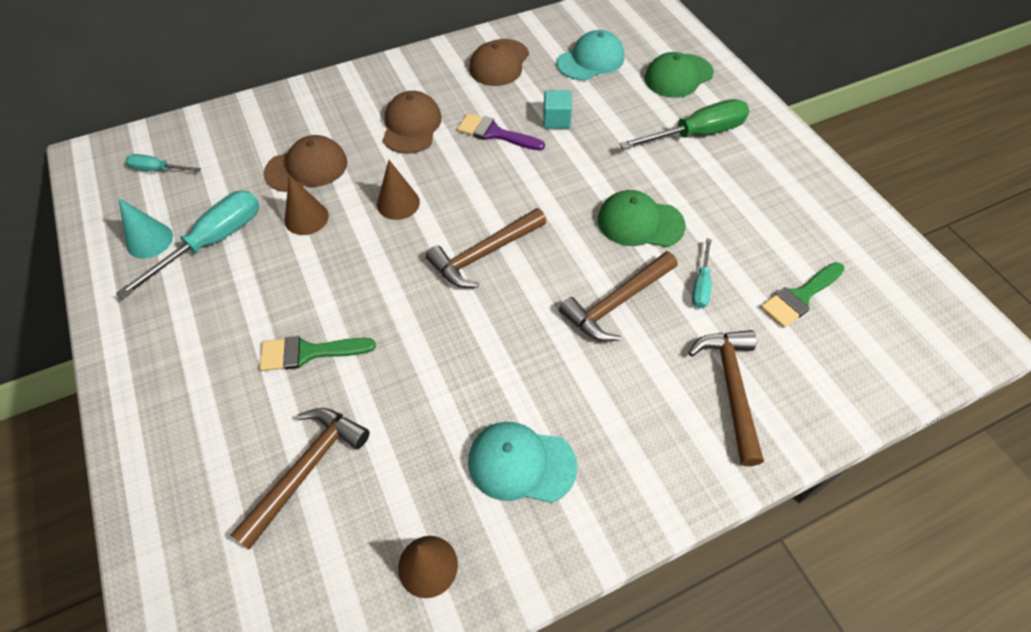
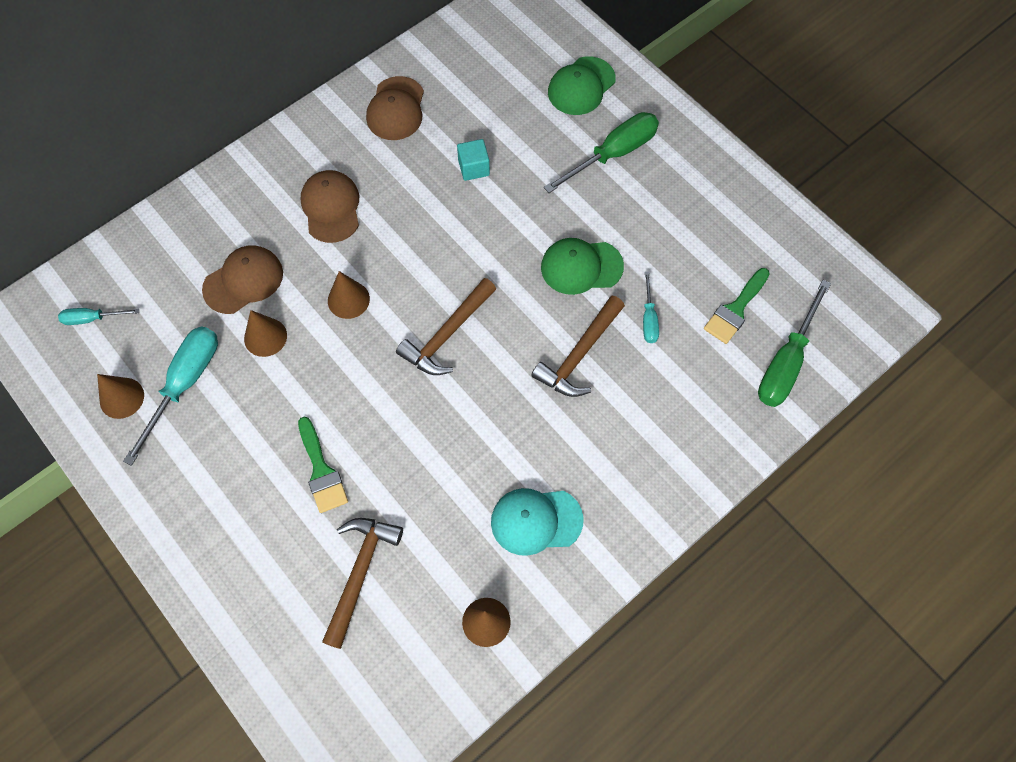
camera: 15 degrees left, 10 degrees up
(149, 240) = (122, 398): turquoise cone -> brown cone
(309, 352) = (321, 470): green brush -> green brush turned 90 degrees counterclockwise
(495, 133) = (417, 198): purple brush -> none
(590, 60) = (489, 85): turquoise cap -> none
(731, 388) = (692, 411): brown hammer -> none
(851, 362) = (786, 362): none -> green screwdriver

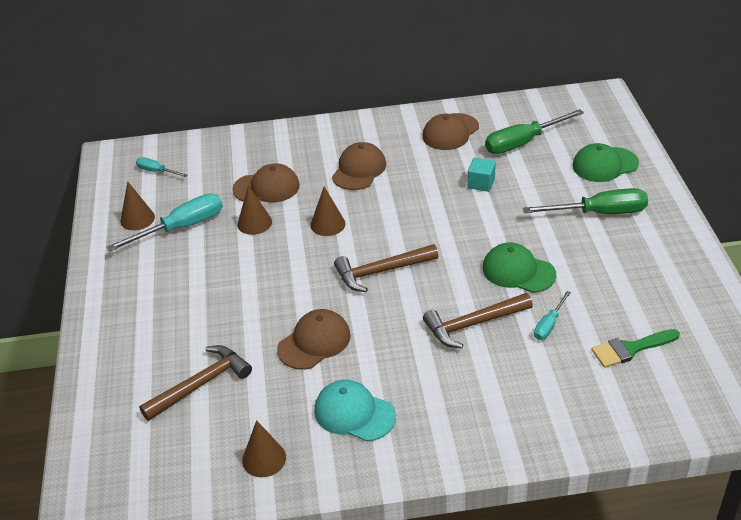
camera: 35 degrees right, 25 degrees down
(321, 470) = (226, 312): green brush -> none
(439, 458) = (314, 342): none -> brown cap
(786, 362) = (650, 403): green screwdriver -> green screwdriver (523, 142)

